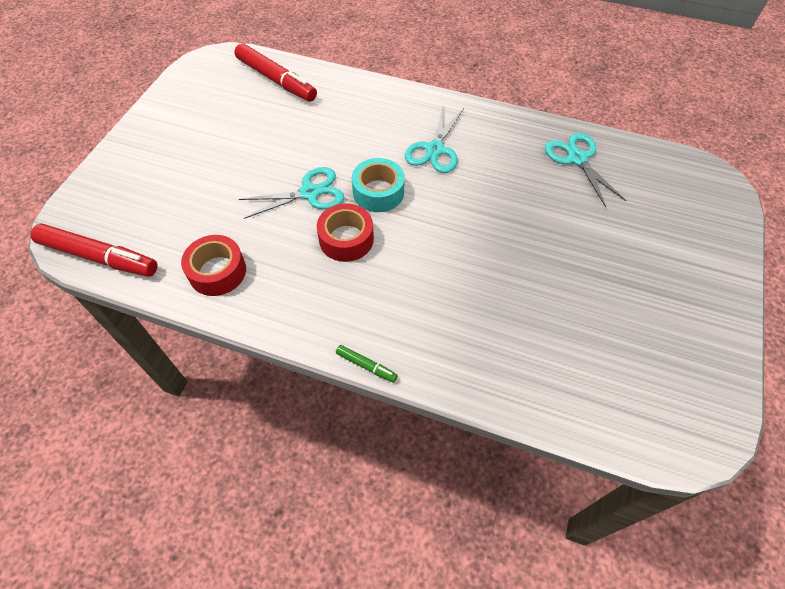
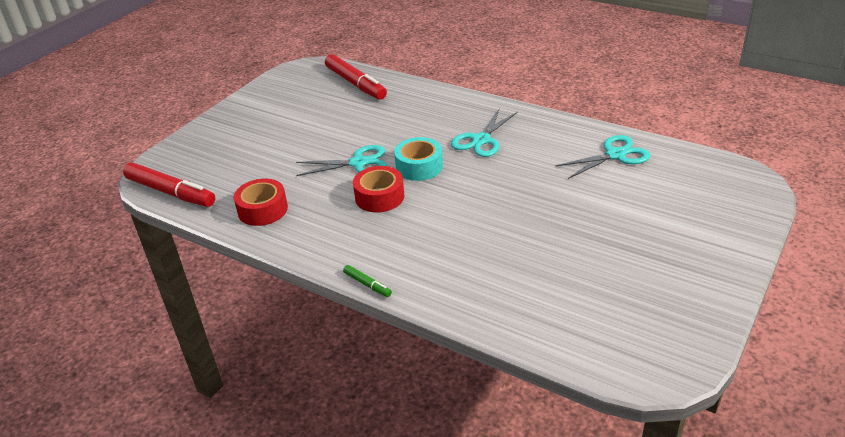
camera: 15 degrees right, 20 degrees down
(577, 158) = (615, 155): turquoise scissors -> turquoise scissors turned 75 degrees clockwise

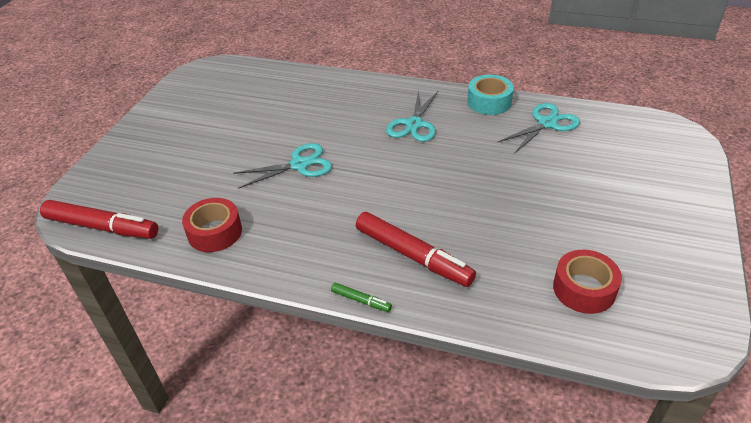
camera: 15 degrees left, 5 degrees up
(355, 83) = (264, 80): red marker -> red marker (413, 256)
(379, 197) = (335, 199): red tape -> red tape (584, 289)
(419, 166) = (363, 160): turquoise tape -> turquoise tape (489, 102)

